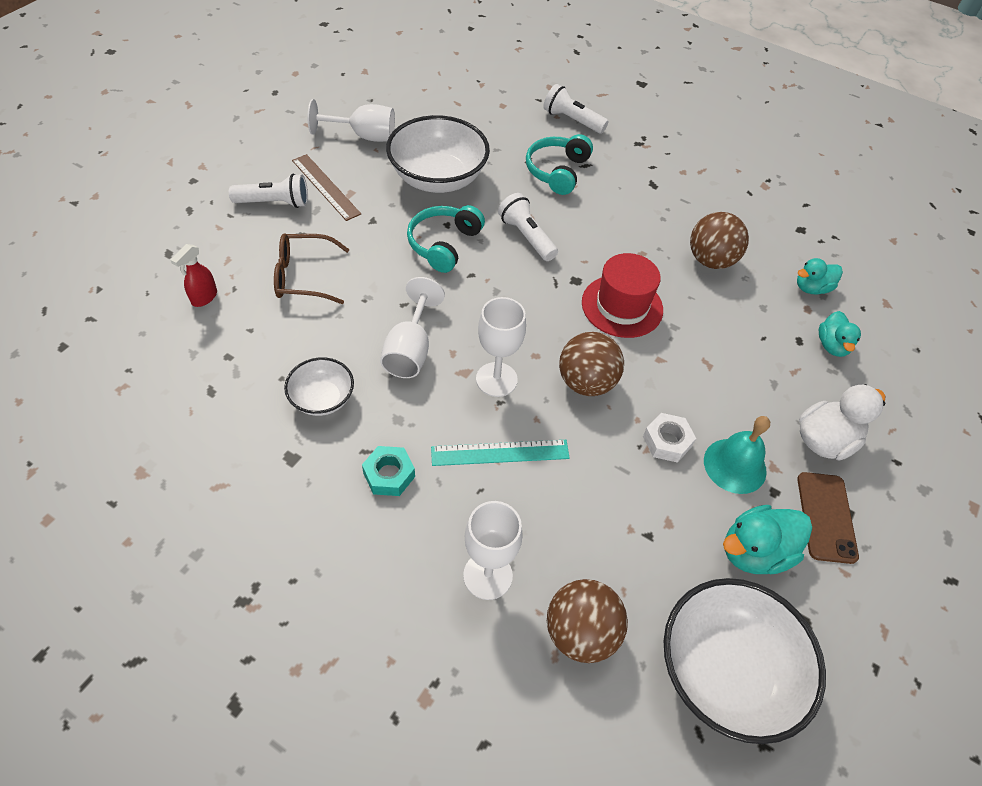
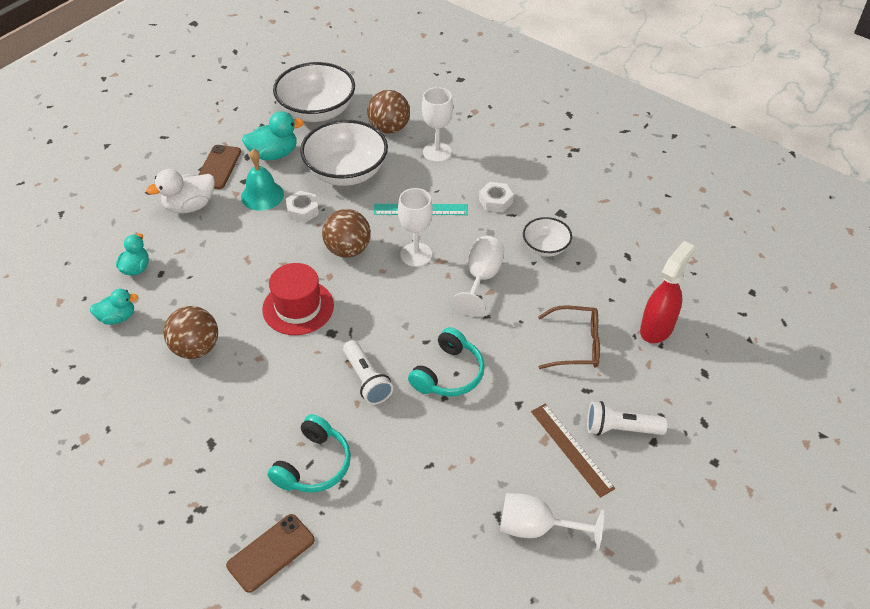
camera: 170 degrees left, 5 degrees down
(204, 298) = (657, 328): red spray bottle -> red spray bottle, size x1.77
(389, 475) = (495, 201): turquoise nut -> white nut
(438, 178) = (450, 458): white bowl -> white bowl (346, 172)
(572, 120) = (271, 553): white flashlight -> brown phone

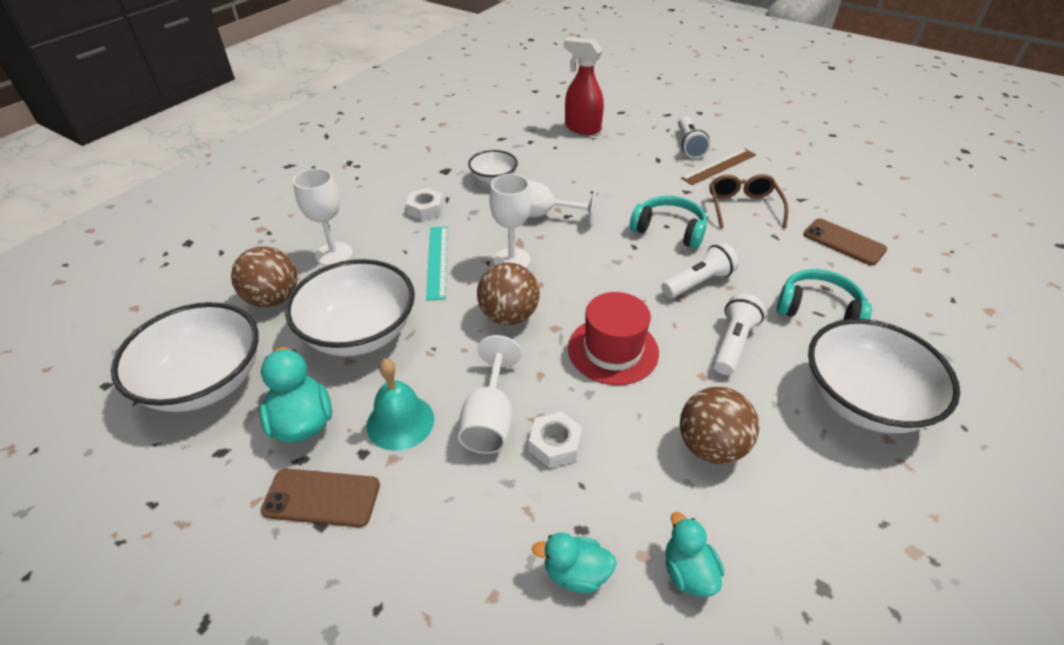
camera: 95 degrees left, 5 degrees down
(190, 206) = (420, 522): white duck -> none
(206, 458) = (862, 401): none -> white bowl
(271, 553) = (930, 328): brown phone -> brown phone (844, 242)
(287, 386) = (733, 344): none -> white flashlight
(302, 210) = (436, 369): white nut -> white nut (555, 444)
(536, 528) = (800, 181): white goblet -> white goblet (489, 419)
(576, 345) = (611, 164): brown glasses -> brown glasses (743, 207)

